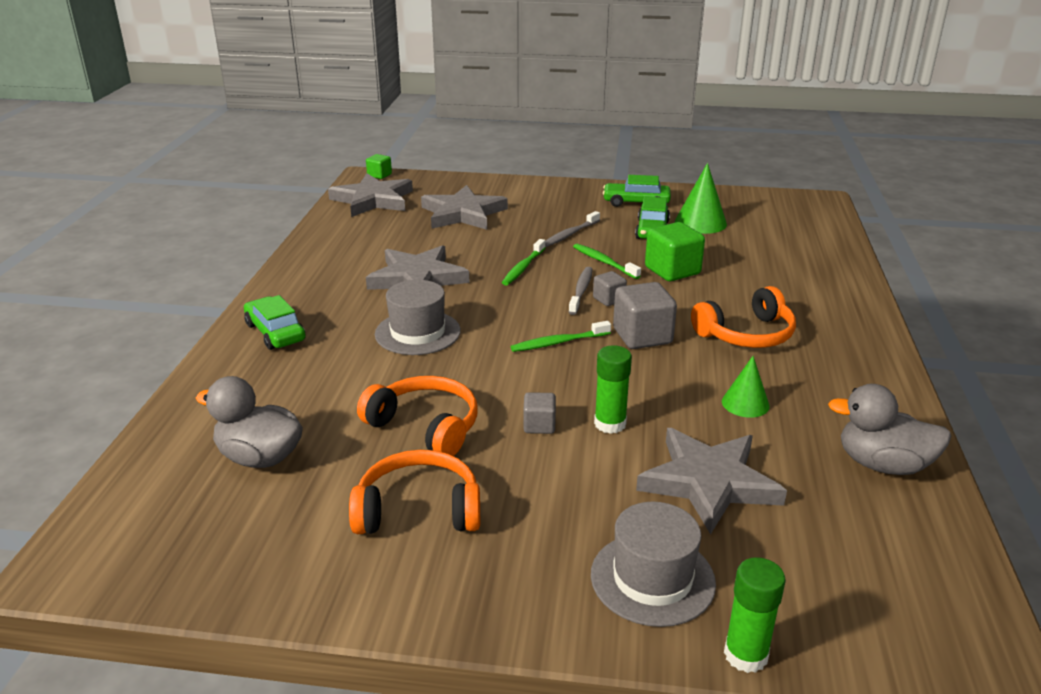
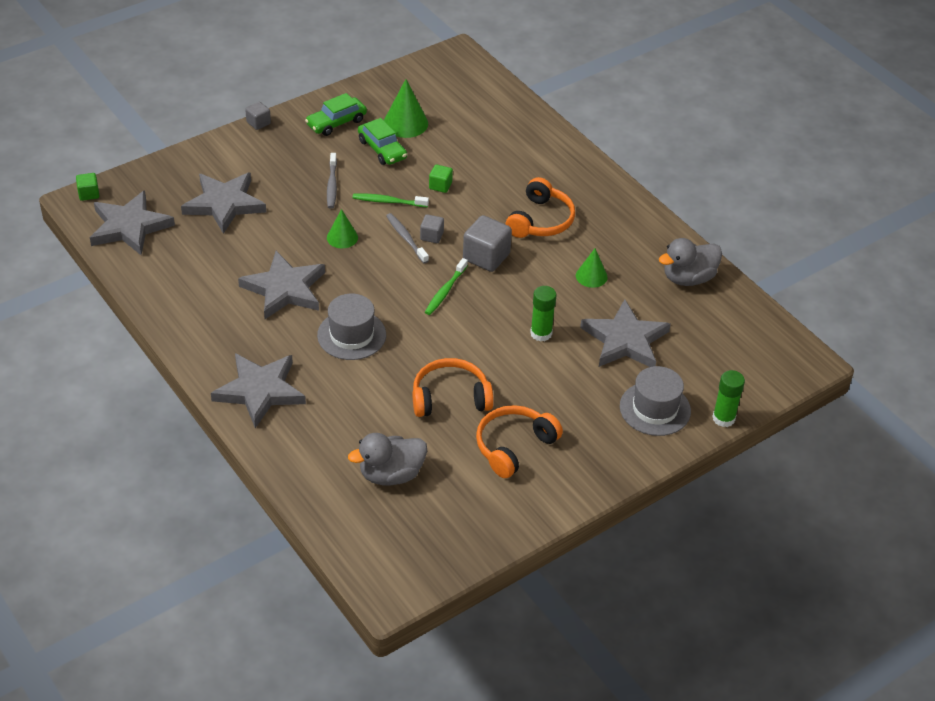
camera: 45 degrees left, 15 degrees up
(275, 332) = (260, 391): green car -> grey star
(523, 267) = (342, 237): green toothbrush -> green cone
(539, 425) = (507, 358): grey cube -> grey cube (258, 123)
(672, 271) = (440, 186): green cube -> green cube, size x0.55

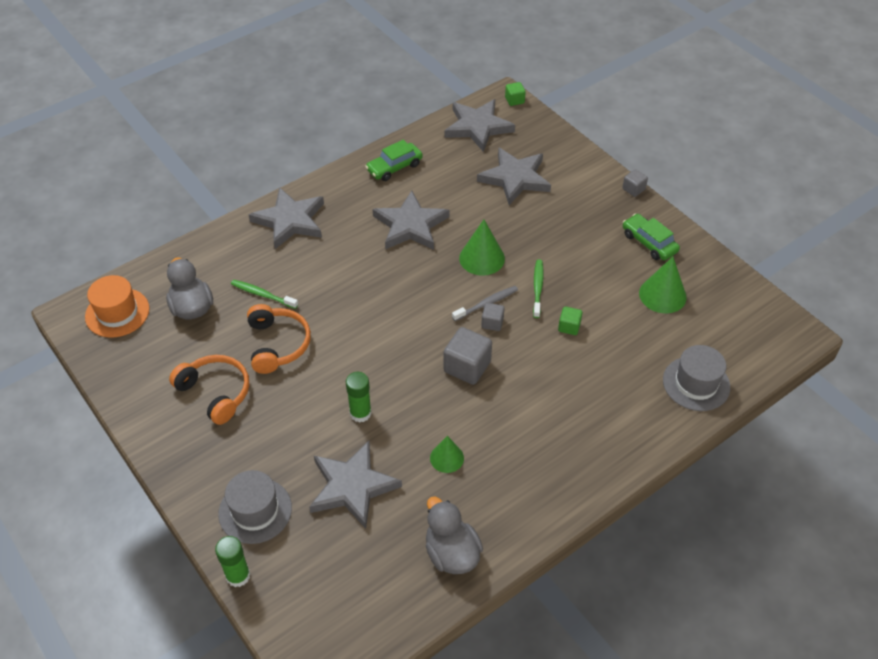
camera: 90 degrees right, 5 degrees up
(332, 185) = (554, 246): grey toothbrush -> none
(342, 237) = (482, 258): green cone -> green cone, size x1.56
(351, 335) = (355, 273): grey hat -> grey hat (696, 383)
(382, 149) = (616, 279): green car -> green car (394, 167)
(392, 545) = (117, 313): none -> orange hat
(445, 291) = (415, 336): green toothbrush -> green toothbrush (262, 295)
(540, 220) = (529, 412): orange headphones -> none

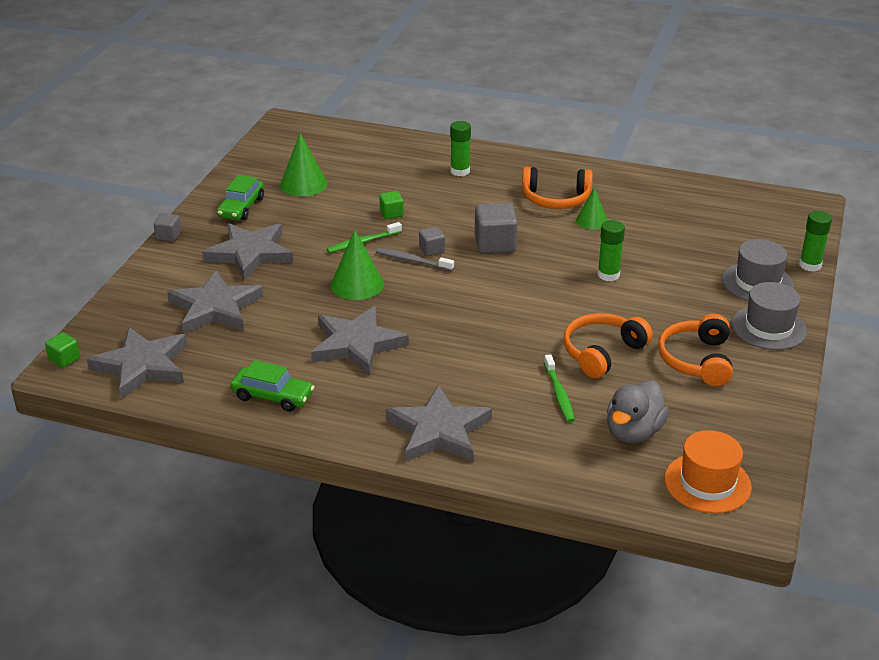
camera: 125 degrees left, 15 degrees down
(352, 487) = (674, 250): grey star -> grey star (250, 254)
(451, 553) = (661, 191): grey duck -> none
(504, 455) = (556, 199): none -> orange headphones
(609, 413) = (460, 171): none -> green glue stick
(696, 383) = (386, 147): grey hat -> grey hat (768, 327)

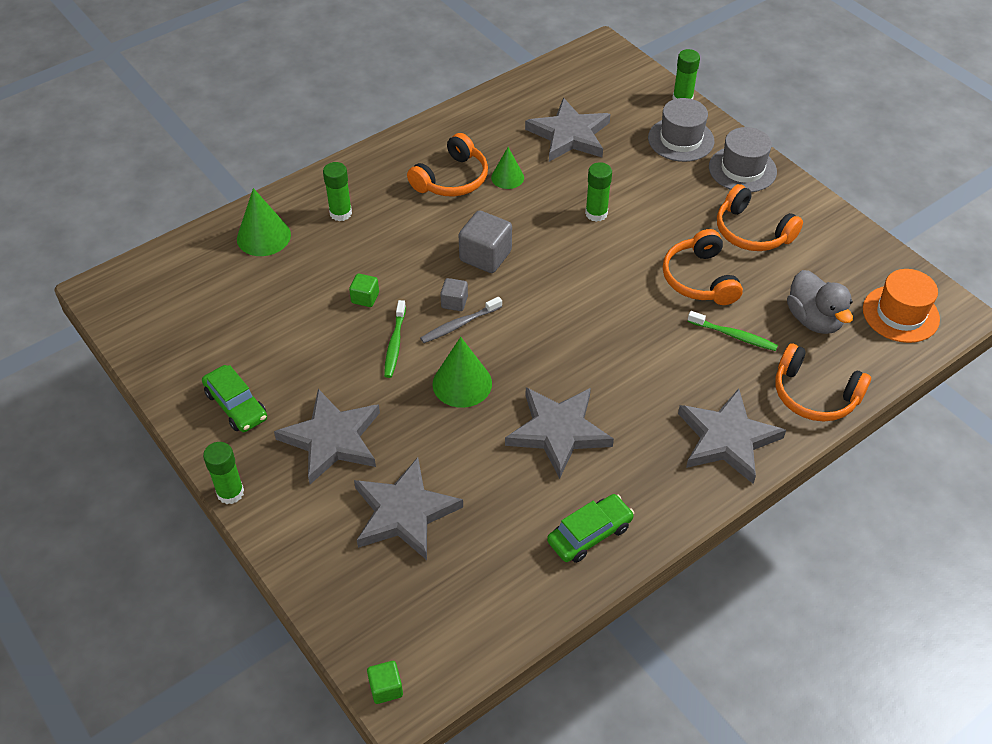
camera: 55 degrees left, 15 degrees up
(142, 366) = (455, 621): grey star -> grey star (569, 135)
(168, 236) = (230, 492): grey cube -> green glue stick
(303, 184) = (243, 335): green cone -> green cone (263, 236)
(542, 463) = (814, 395): none -> orange headphones

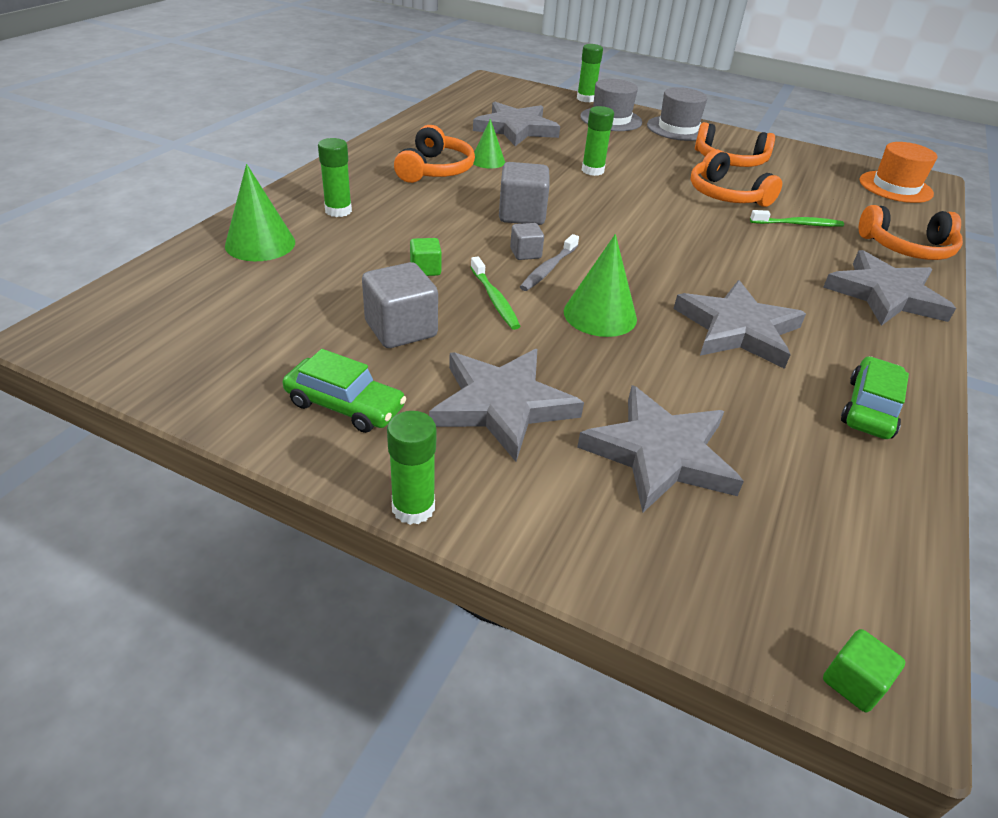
camera: 30 degrees left, 10 degrees down
(310, 352) = (401, 329): none -> grey cube
(814, 319) = (842, 202): grey duck -> none

